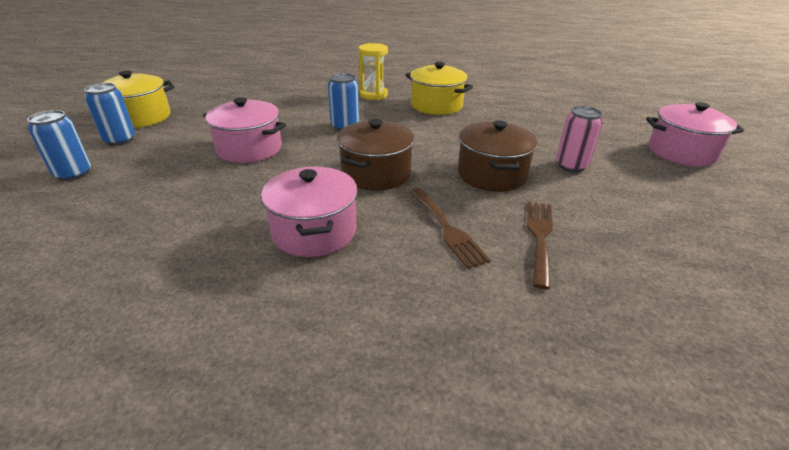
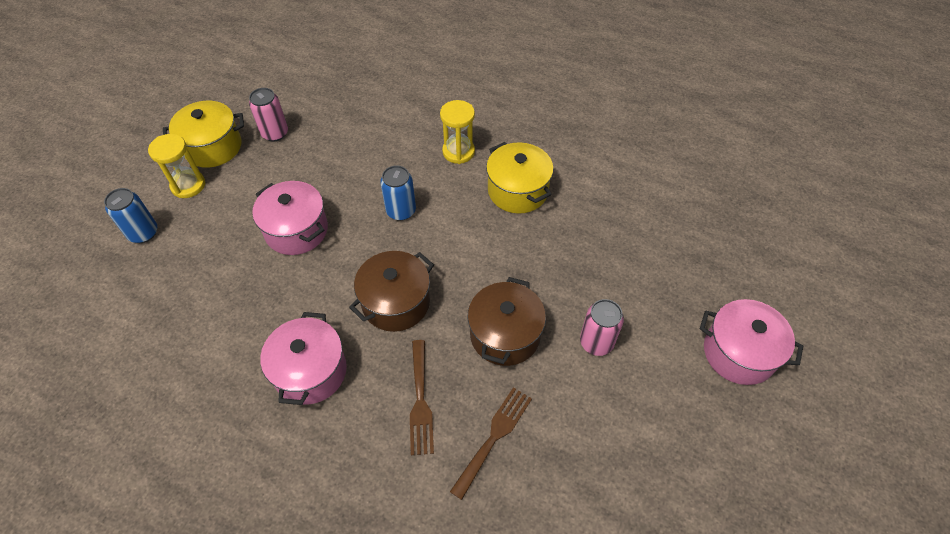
camera: 20 degrees right, 20 degrees up
(120, 140) = (188, 185): blue can -> yellow hourglass
(202, 104) = (275, 133): none -> pink can

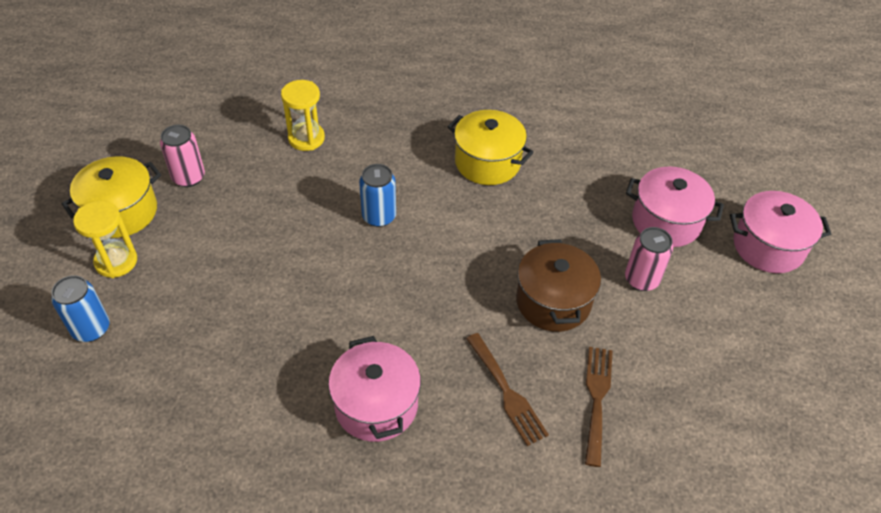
camera: 25 degrees left, 5 degrees down
(296, 230) = (275, 270): pink pot -> pink pot (666, 221)
(396, 302) = (427, 307): brown pot -> none
(458, 152) = (405, 141): yellow hourglass -> yellow hourglass (306, 138)

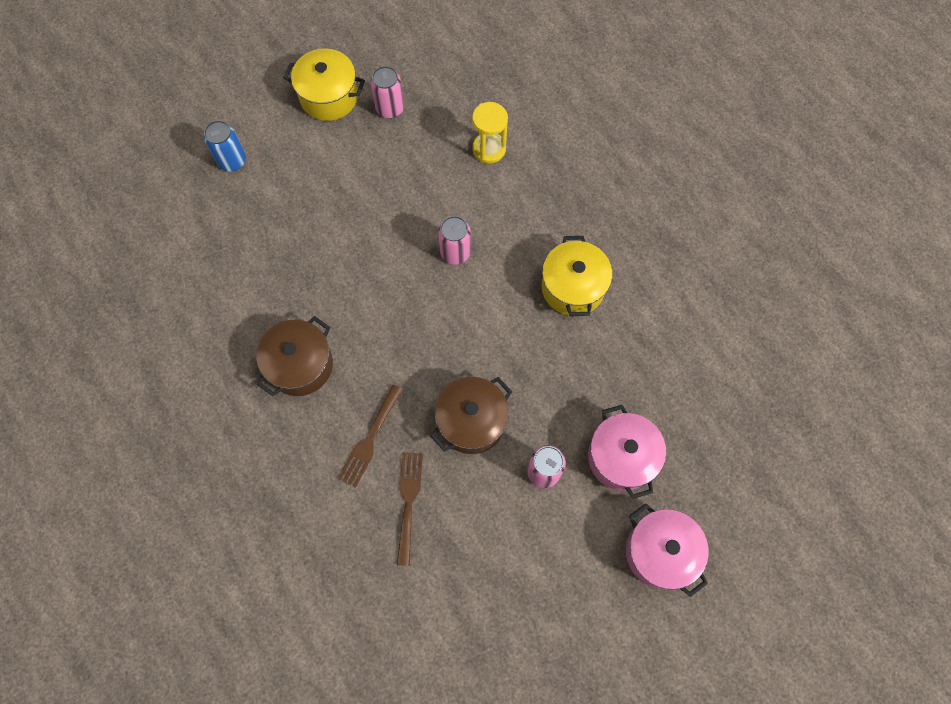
camera: 55 degrees right, 20 degrees up
(116, 261) = (289, 129): yellow hourglass -> none
(376, 405) = (300, 365): pink pot -> brown pot
(379, 216) = (455, 252): blue can -> pink can
(596, 399) = (408, 502): brown fork -> brown fork turned 60 degrees counterclockwise

